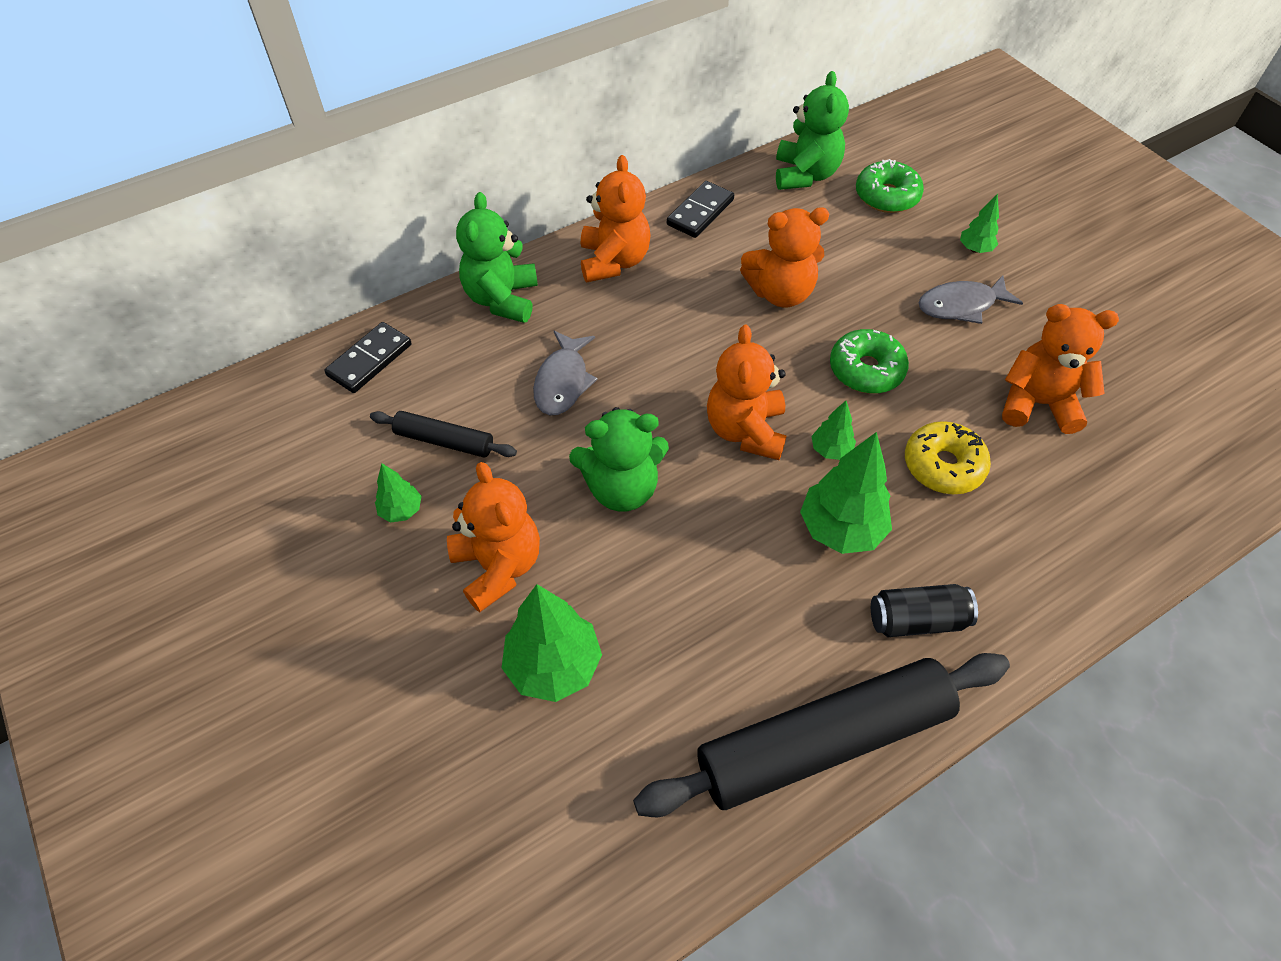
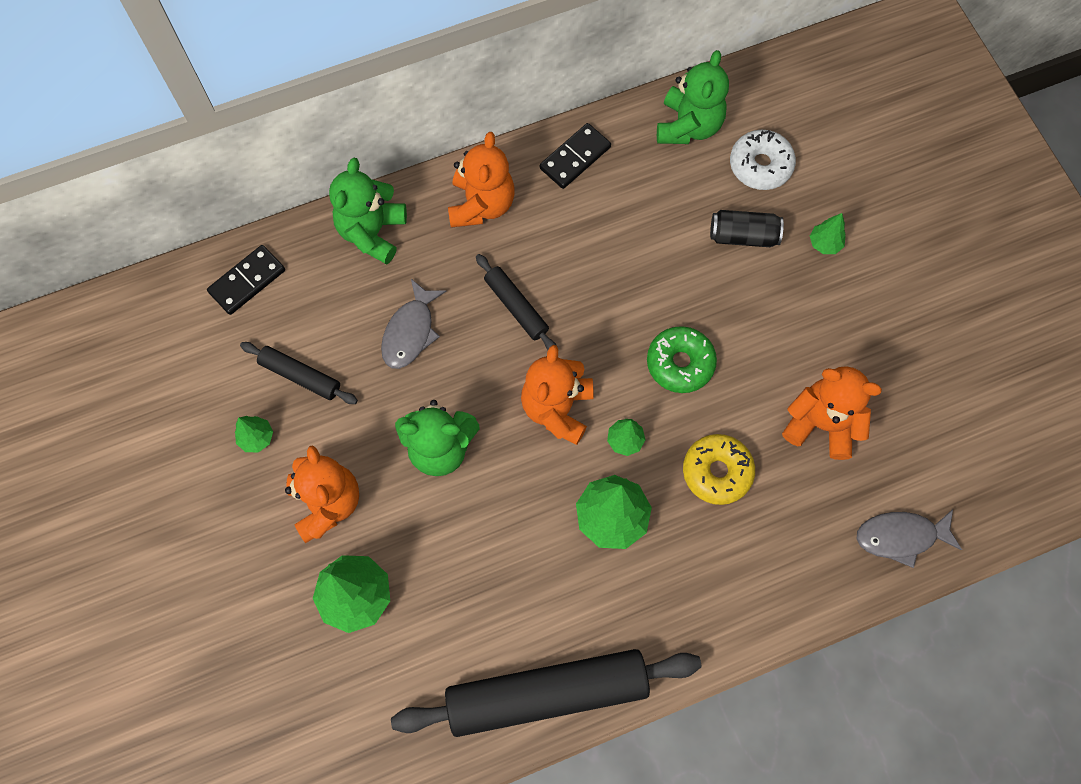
camera: 10 degrees right, 15 degrees up
(674, 343) = (516, 307): none -> black rolling pin
(780, 293) = (626, 265): orange teddy bear -> none
(886, 196) = (760, 165): green donut -> white donut
(917, 620) = (649, 608): black can -> black can (743, 236)
(961, 305) = (789, 307): grey fish -> grey fish (901, 537)

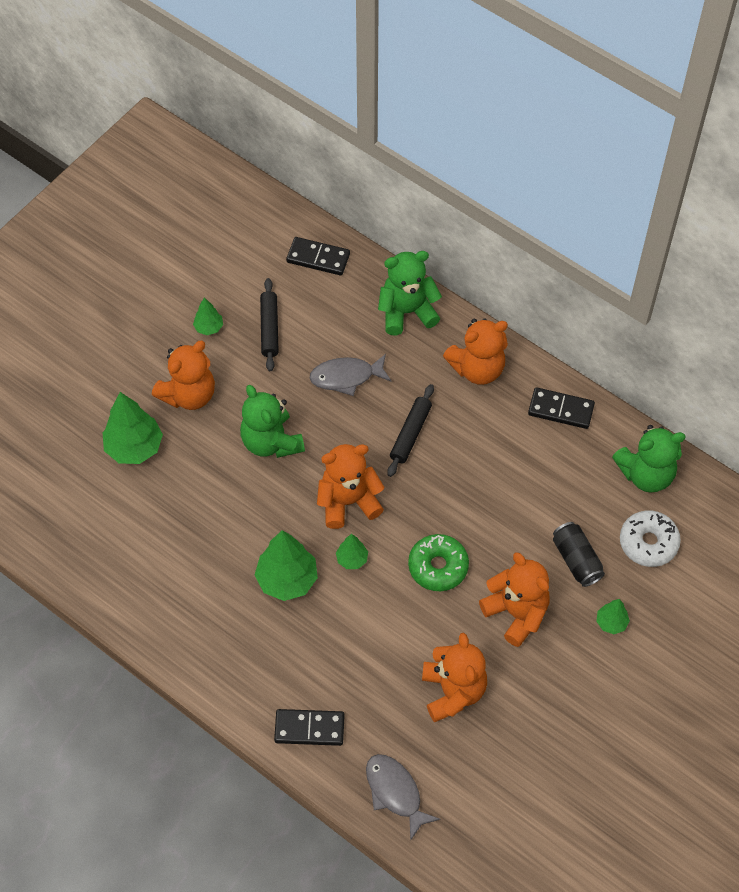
camera: 60 degrees right, 10 degrees down
(546, 694) = (134, 602): black rolling pin -> none
(717, 472) = (366, 634): yellow donut -> none
(769, 320) = (516, 613): none -> orange teddy bear
(790, 584) = (309, 728): none -> black domino

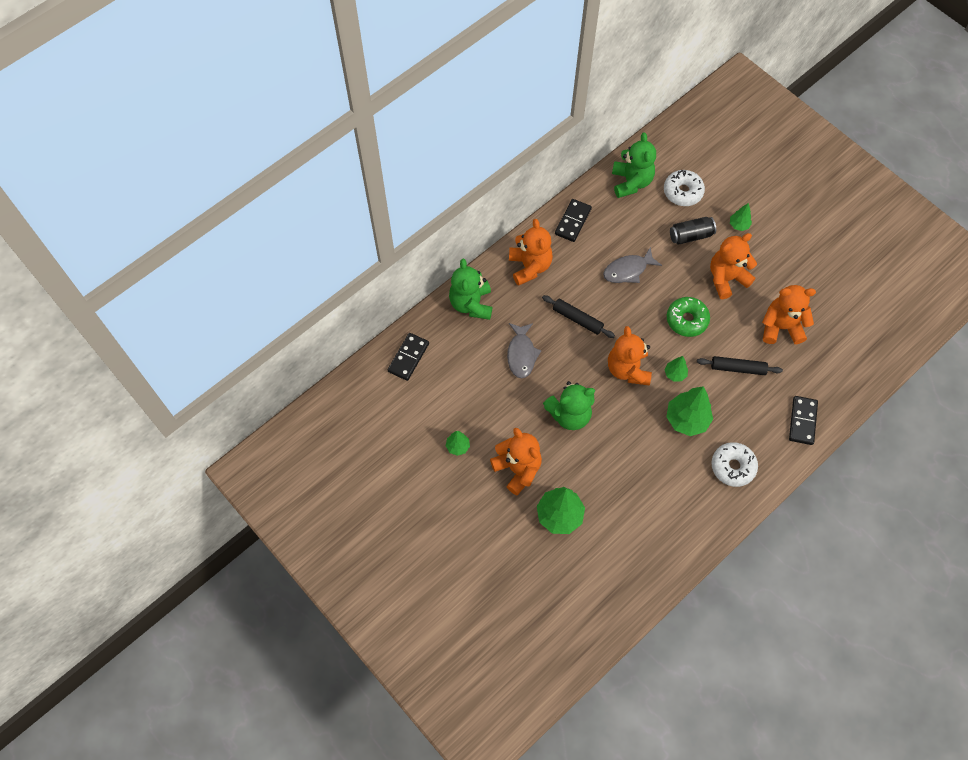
camera: 80 degrees left, 5 degrees up
(228, 642) = (732, 467): none -> white donut
(269, 328) = (467, 402): black rolling pin -> black rolling pin (738, 368)
(395, 792) = (851, 374): grey fish -> grey fish (628, 270)

